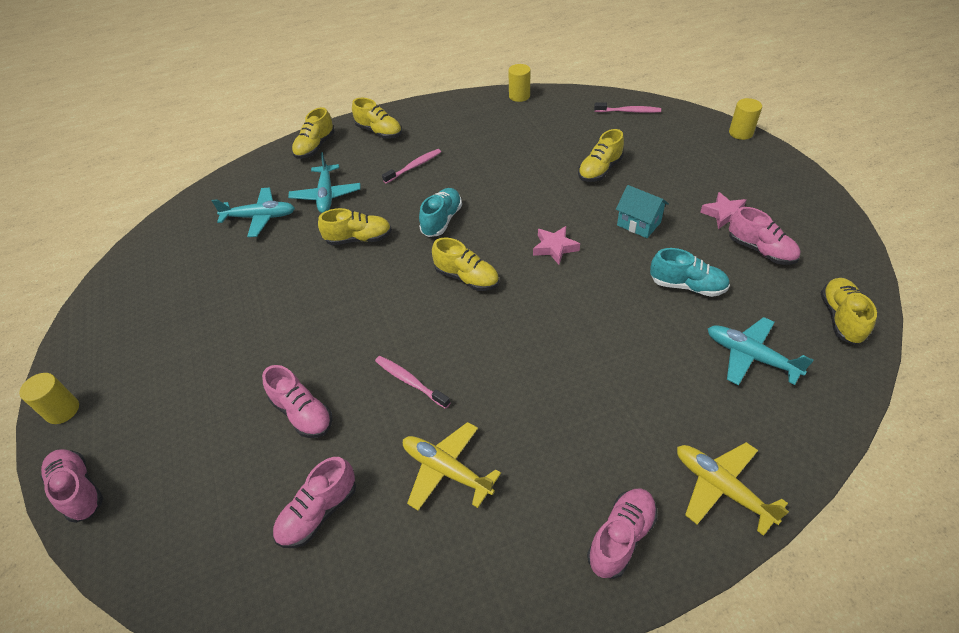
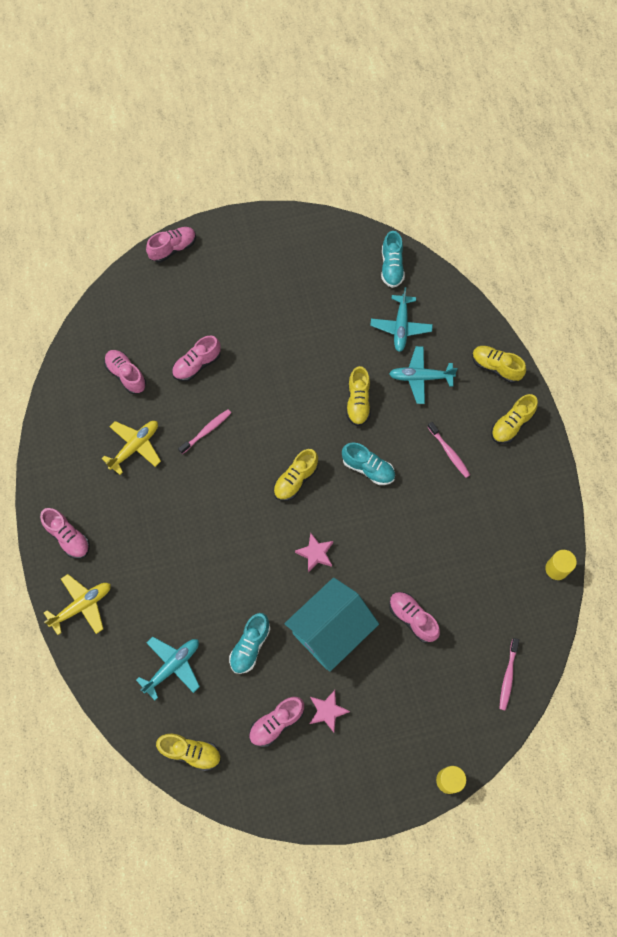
camera: 95 degrees right, 20 degrees up
(62, 410) = (233, 227): yellow cylinder -> none
(175, 234) = (391, 267): none -> turquoise shoe
(600, 170) = (412, 618): yellow shoe -> pink shoe
(638, 224) = (330, 631): turquoise house -> turquoise house, size x1.95

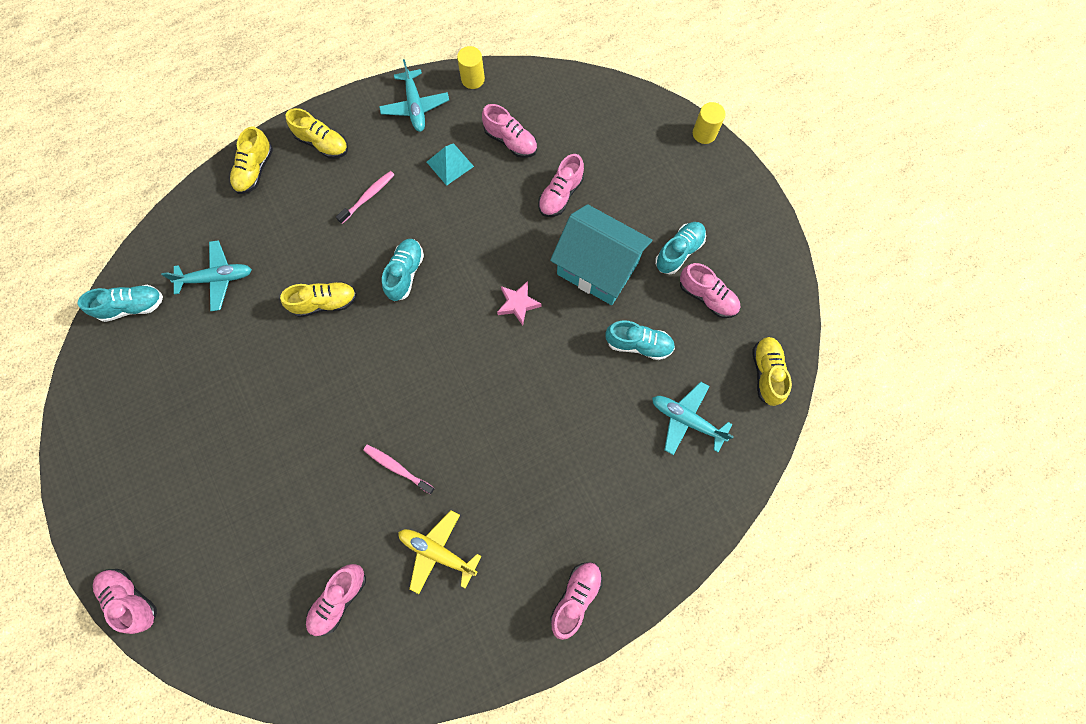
camera: 105 degrees left, 5 degrees up
(82, 605) = (653, 548): yellow plane -> none
(197, 365) = (308, 508): pink shoe -> pink shoe (510, 141)
(295, 480) = (437, 347): yellow shoe -> none
(327, 711) = (679, 252): pink star -> turquoise shoe
(420, 377) = (281, 244): turquoise plane -> turquoise plane (415, 107)
(467, 527) = (450, 164): none -> turquoise pyramid
(508, 676) = (591, 102): pink toothbrush -> none

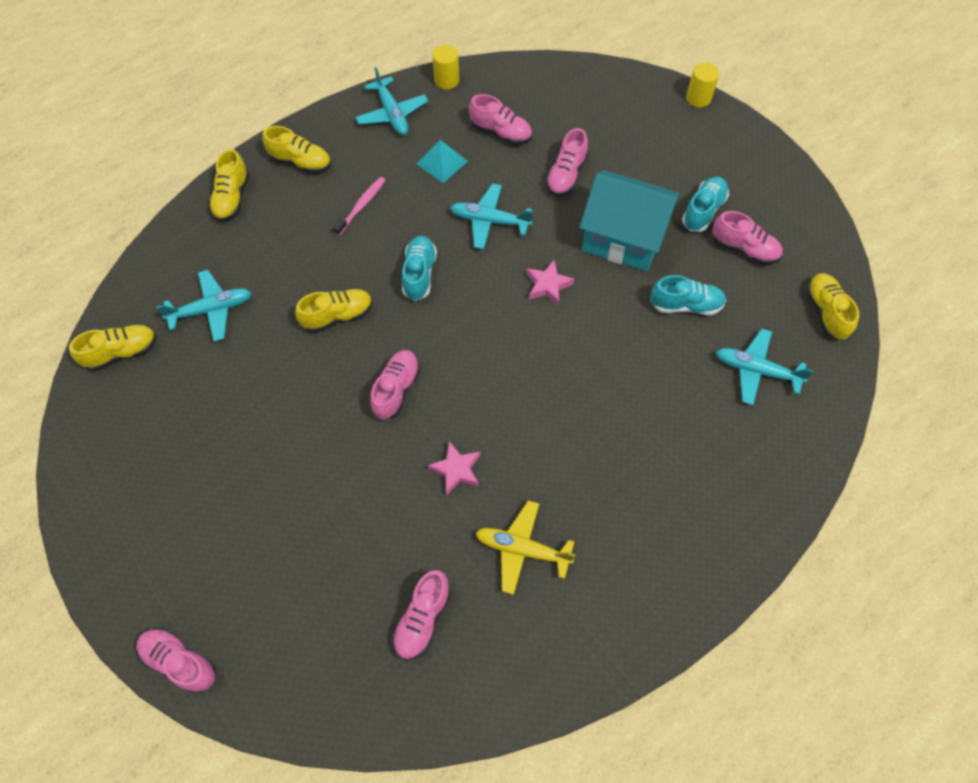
camera: 10 degrees left, 10 degrees down
(133, 307) = (122, 352): turquoise shoe -> yellow shoe
(397, 468) = (456, 470): pink toothbrush -> pink star
(480, 231) = (489, 221): none -> turquoise plane
(576, 597) = (686, 569): pink shoe -> pink shoe (396, 389)

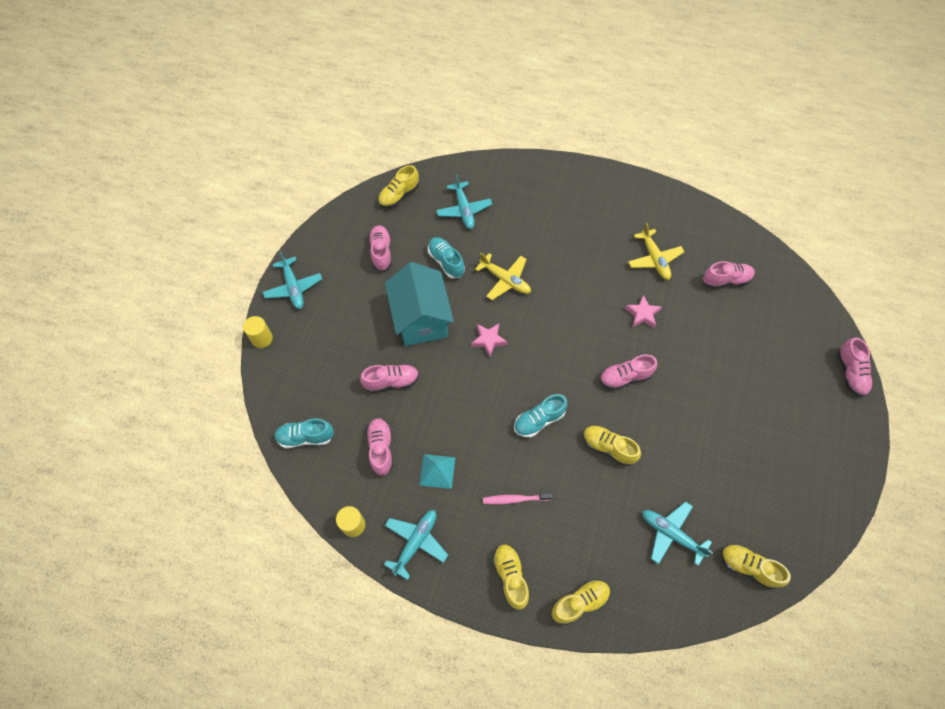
camera: 125 degrees left, 0 degrees up
(489, 221) = (465, 405): turquoise plane -> turquoise plane (293, 288)
(616, 351) = (505, 280): none -> yellow plane
(703, 211) = (366, 287): turquoise shoe -> turquoise shoe (306, 437)

